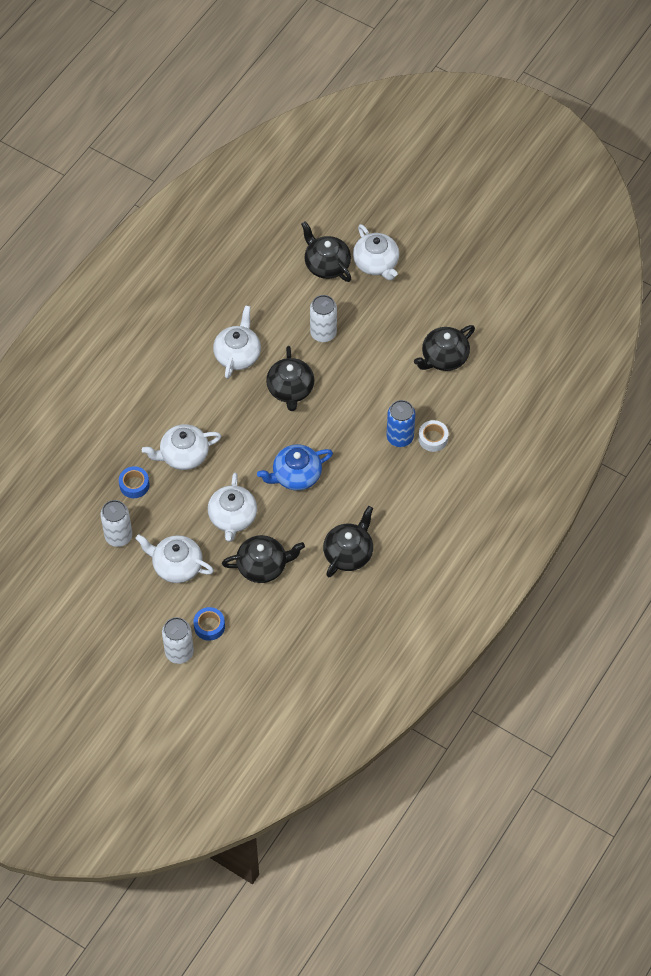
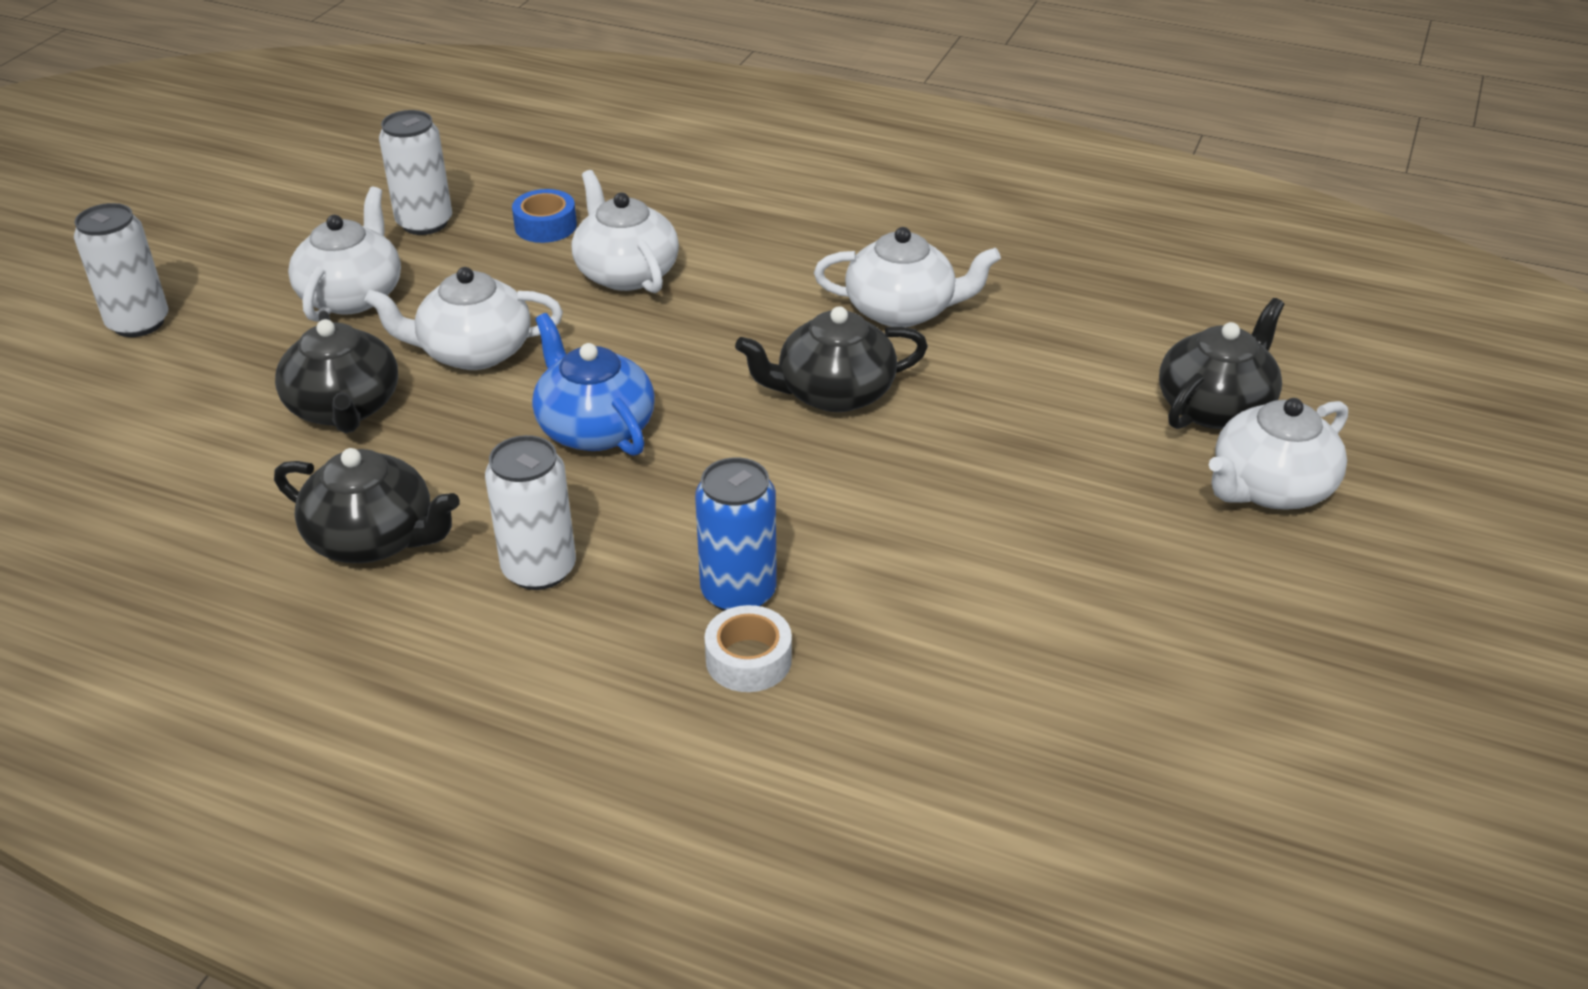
camera: 80 degrees right, 20 degrees down
(209, 626) = (196, 353): blue tape -> none
(323, 333) = (1012, 424): white can -> white can (539, 569)
(444, 357) = (1029, 652): black teapot -> none

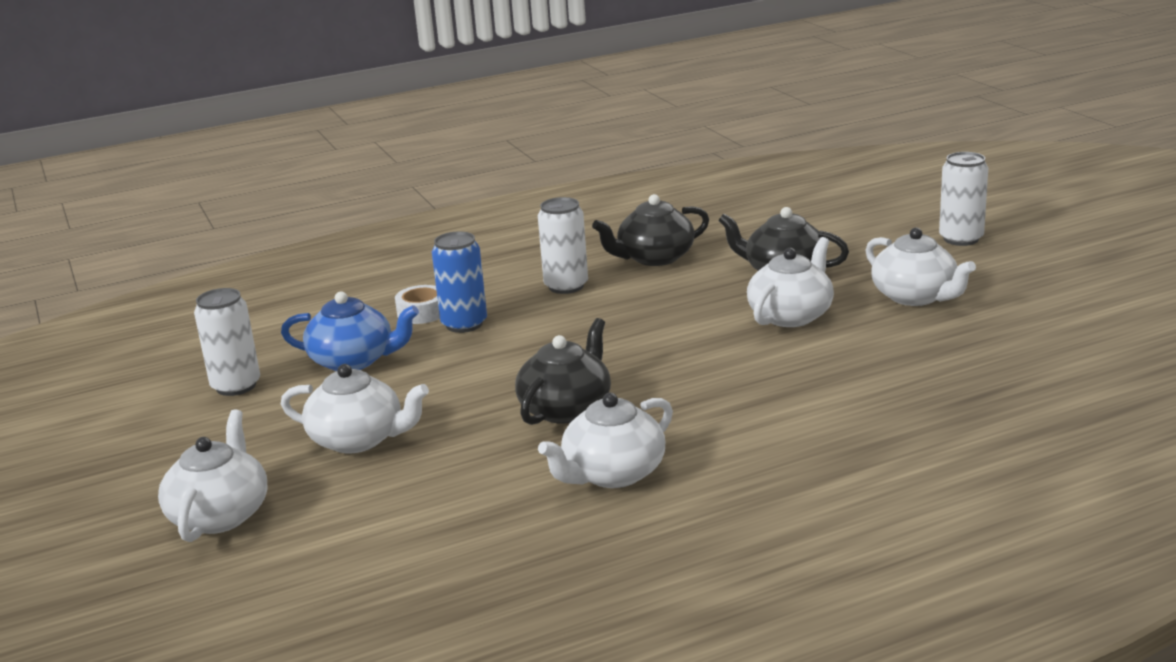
camera: 135 degrees right, 15 degrees down
(424, 223) = (996, 338): white can -> white can (236, 386)
(545, 226) = (934, 379): blue tape -> none
(595, 428) = (655, 328): blue teapot -> blue teapot (354, 361)
(626, 272) = (821, 388): white teapot -> white teapot (358, 439)
(1215, 407) = (305, 544): black teapot -> none

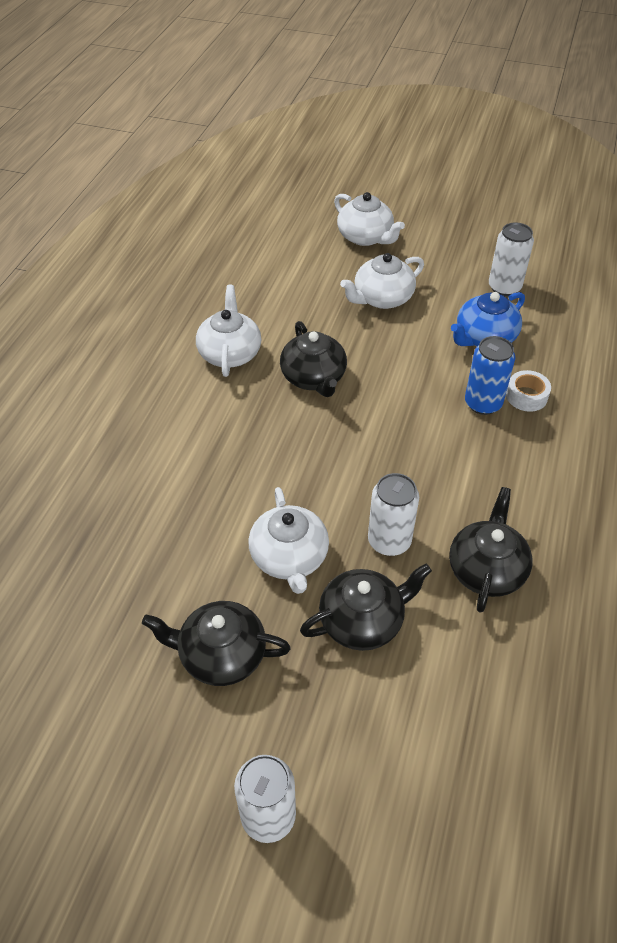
camera: 130 degrees right, 25 degrees up
(566, 286) = (489, 485): white can -> white can (389, 541)
(915, 297) = (221, 654): white teapot -> black teapot

